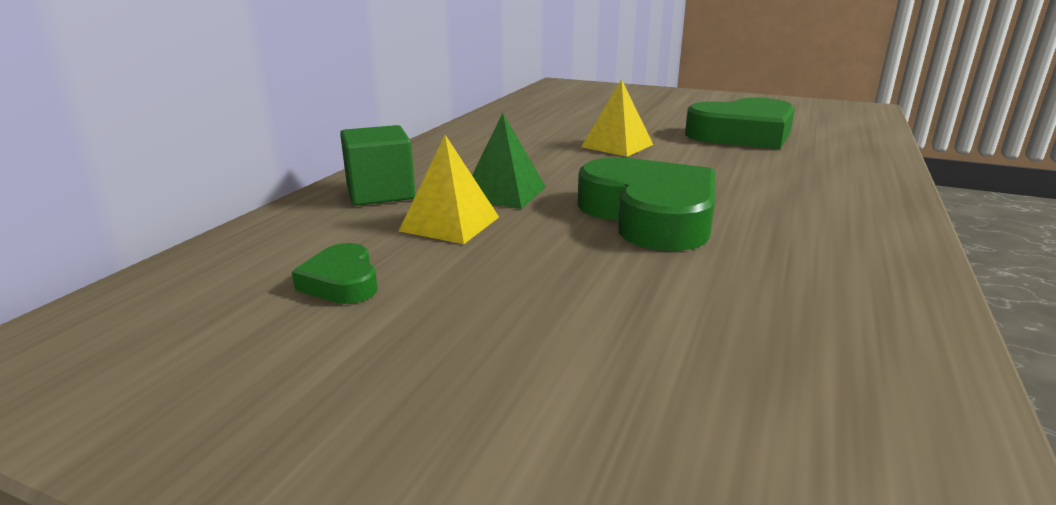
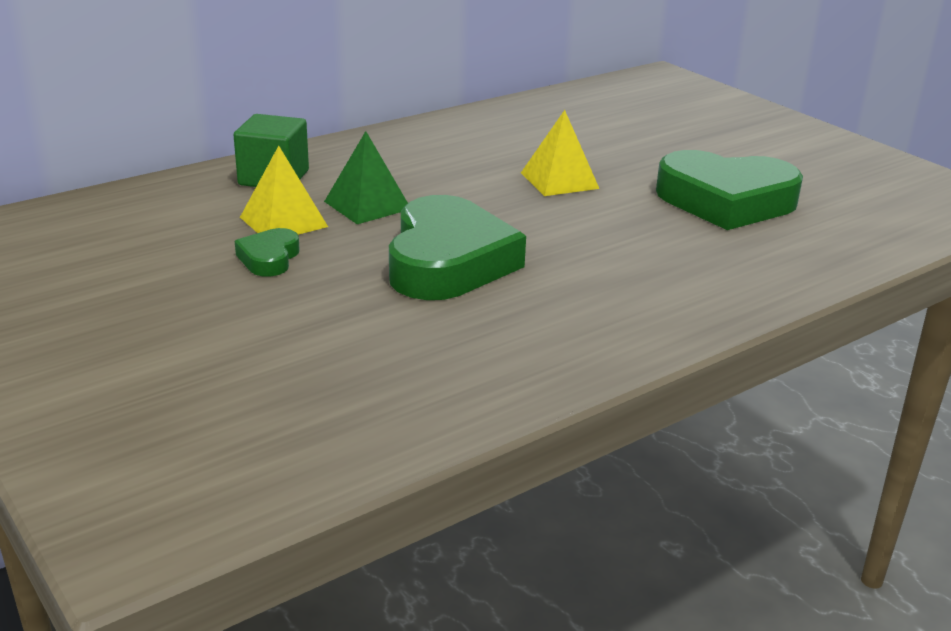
camera: 30 degrees right, 5 degrees up
(341, 282) = (153, 246): green heart -> green heart (269, 258)

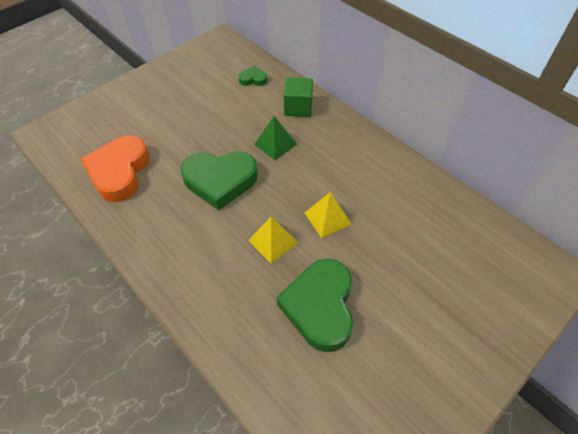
camera: 85 degrees right, 25 degrees up
(269, 258) = (216, 123): green heart -> green heart (253, 79)
(283, 222) = (252, 120): yellow pyramid -> yellow pyramid (273, 241)
(375, 382) = (119, 172): none -> orange heart

